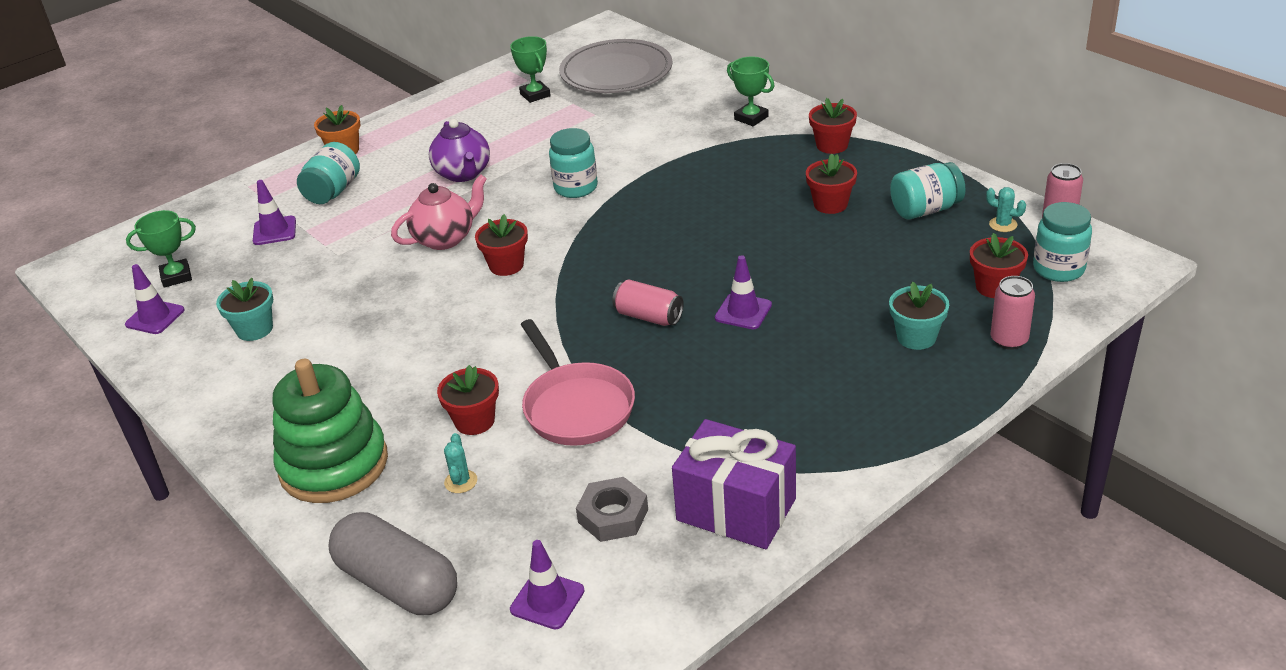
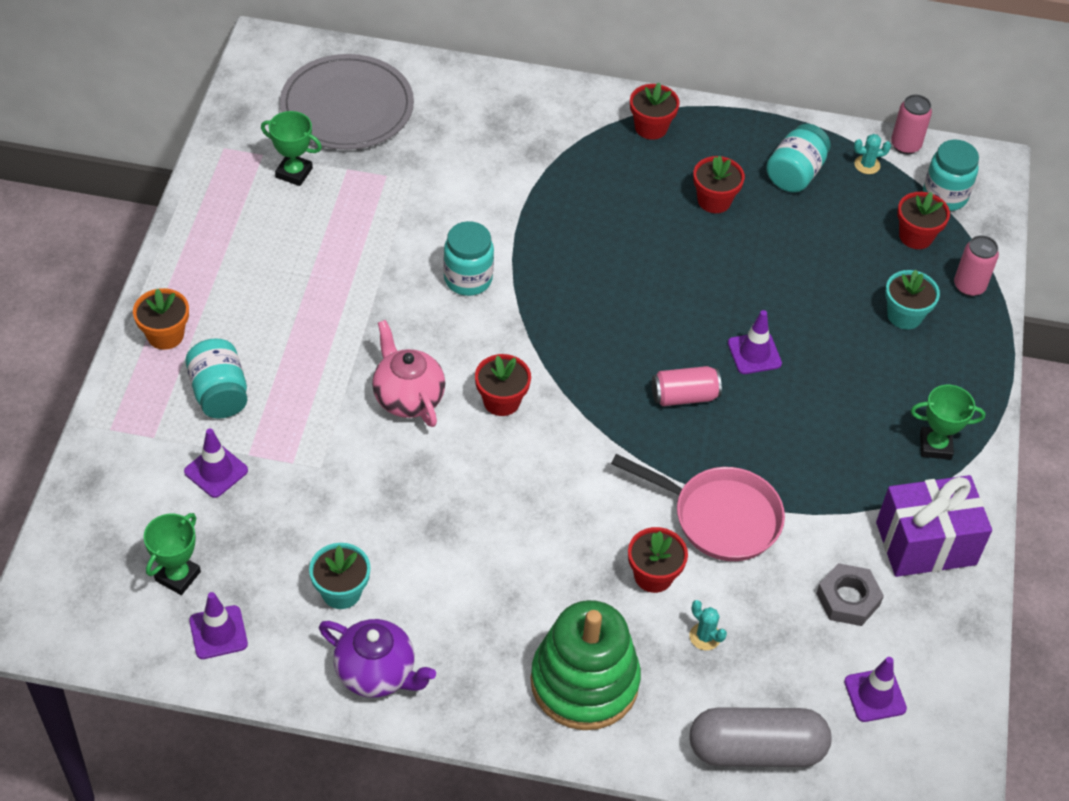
camera: 45 degrees left, 15 degrees up
(445, 238) = (408, 397): pink teapot -> pink teapot turned 45 degrees counterclockwise
(463, 174) = (335, 310): purple teapot -> purple teapot (377, 673)
(751, 118) = (545, 121): green trophy -> green trophy (935, 446)

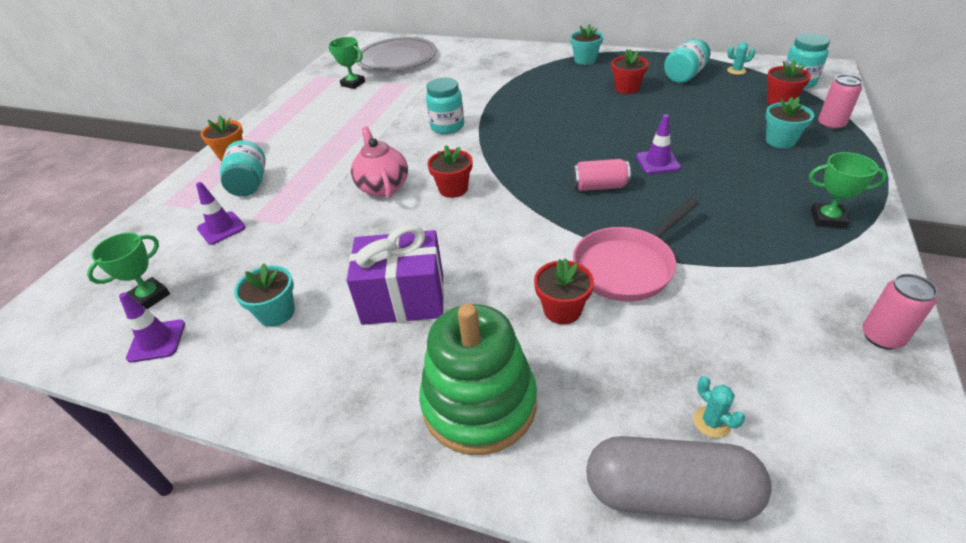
camera: 15 degrees right, 10 degrees down
(377, 673) = (277, 383): purple teapot -> none
(651, 127) = (585, 60): red flower pot -> turquoise flower pot
(705, 636) = (610, 366): turquoise cactus -> turquoise cactus (711, 422)
(719, 517) = (627, 266): pink pan -> pink pan turned 105 degrees clockwise
(848, 599) = (763, 337): grey nut -> none
(875, 695) = (811, 438): purple traffic cone -> none
(905, 145) = (763, 62): pink can -> pink can (882, 337)
(926, 543) = (837, 292): purple gift -> purple gift (403, 299)

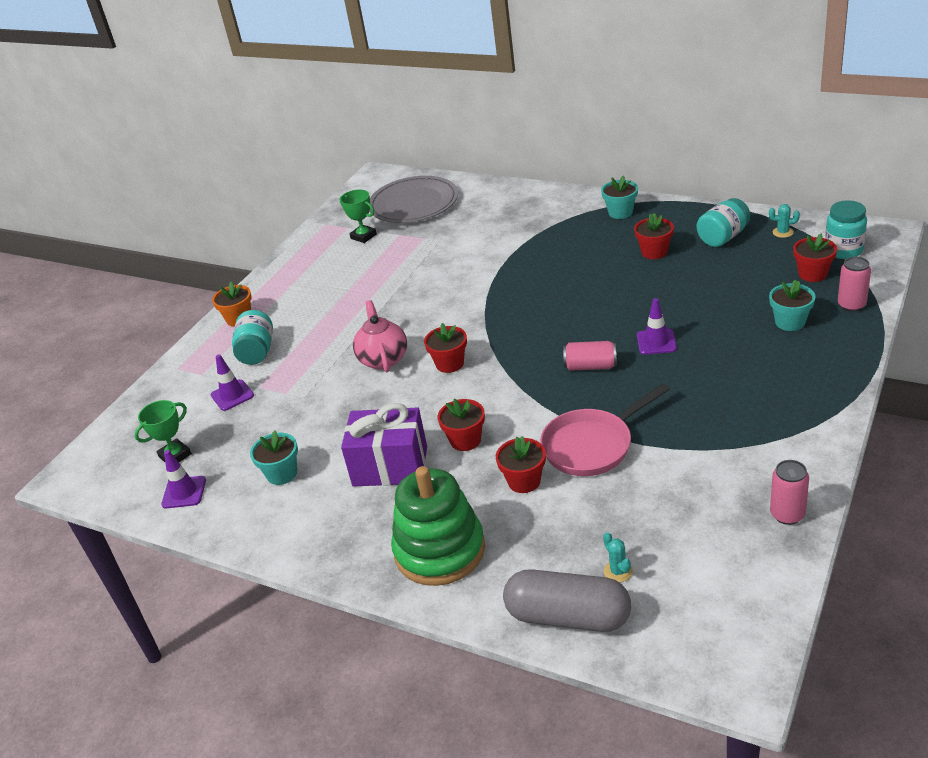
camera: 10 degrees right, 5 degrees down
(447, 126) = (455, 293): turquoise jar -> none
(485, 266) = (465, 440): none -> red flower pot
(827, 219) = (795, 408): green trophy -> none

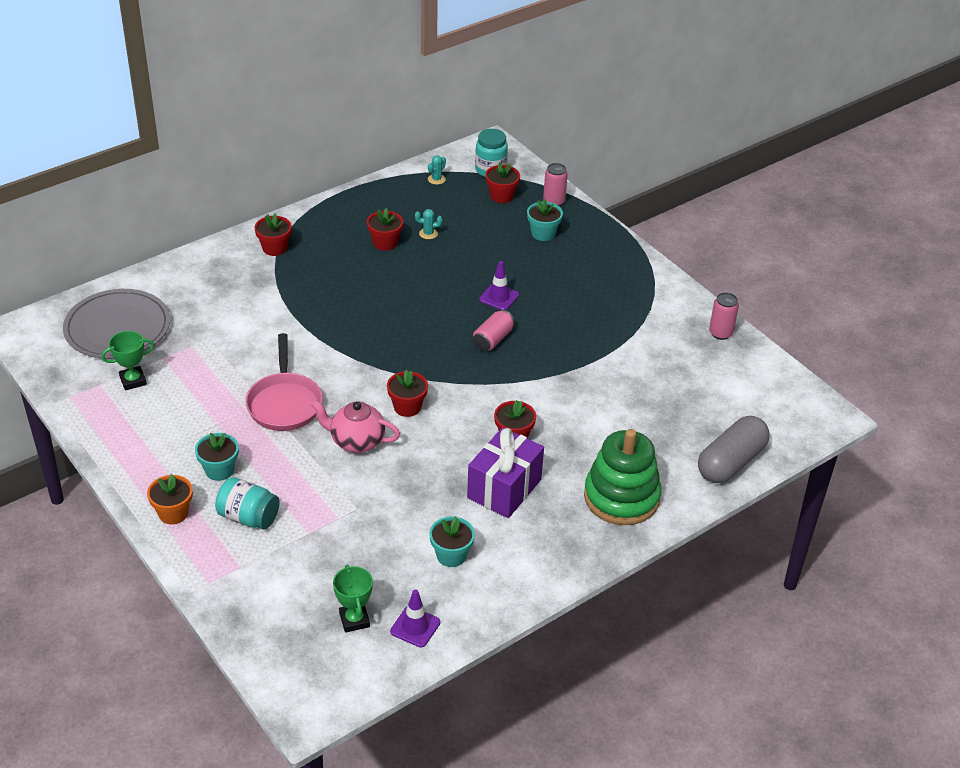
camera: 70 degrees left, 5 degrees up
(232, 395) = (302, 555): purple traffic cone -> none
(524, 481) = (587, 427): red flower pot -> red flower pot (274, 248)
(592, 445) = (581, 379): pink pan -> pink pan (284, 403)
(618, 571) = (710, 423): turquoise cactus -> turquoise cactus (428, 233)
(620, 212) = (305, 230): turquoise flower pot -> turquoise flower pot (219, 470)
(723, 237) = (407, 205): turquoise jar -> none

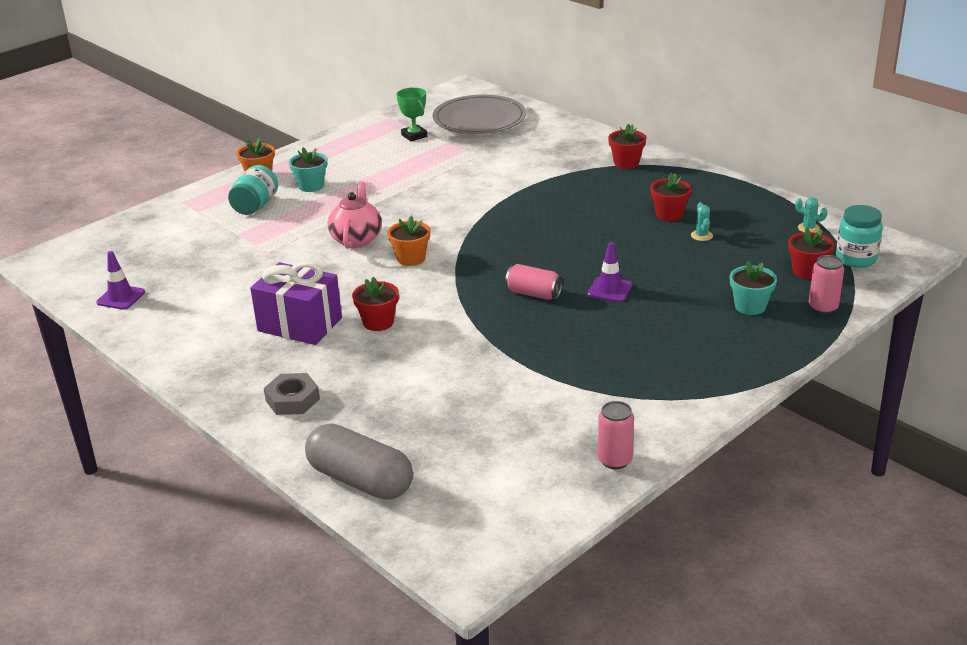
camera: 85 degrees right, 10 degrees down
(284, 403) = (402, 200): pink pan -> none
(354, 620) = (133, 268): green trophy -> none
(407, 407) = (411, 258): red flower pot -> orange flower pot
(451, 555) = (208, 305): turquoise flower pot -> none
(621, 497) = (292, 400): green stacking toy -> grey nut

